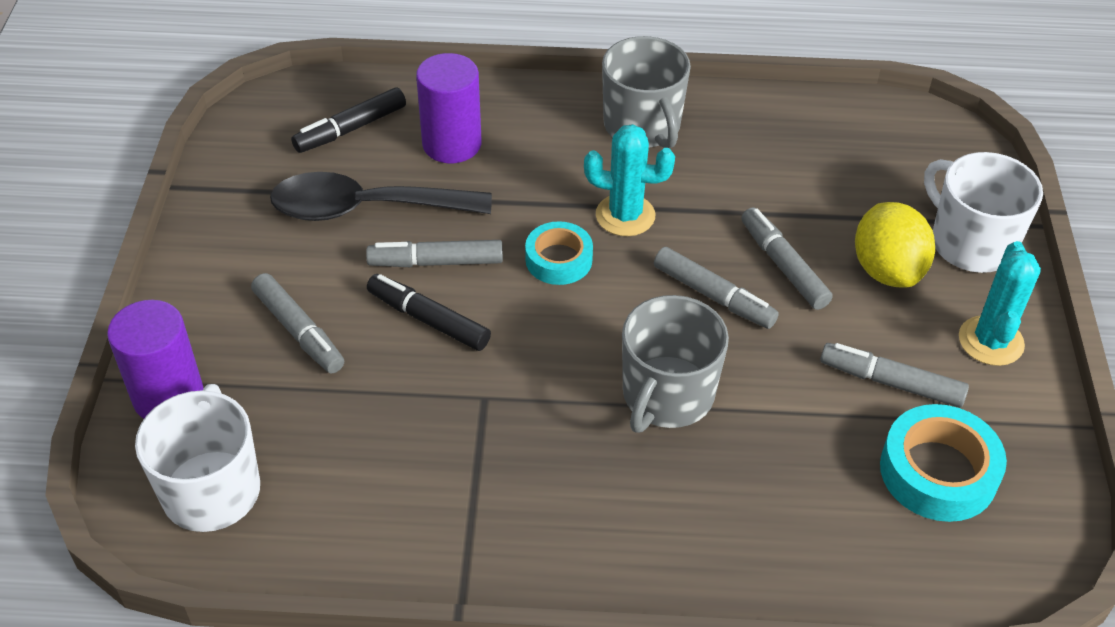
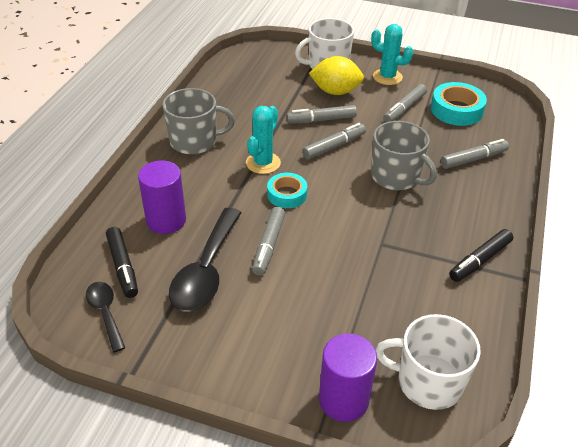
camera: 75 degrees left, 5 degrees down
(268, 137) = (105, 313): none -> black spoon
(299, 331) = (305, 320): grey marker -> grey marker (473, 159)
(428, 320) = (315, 256): black marker -> black marker (480, 260)

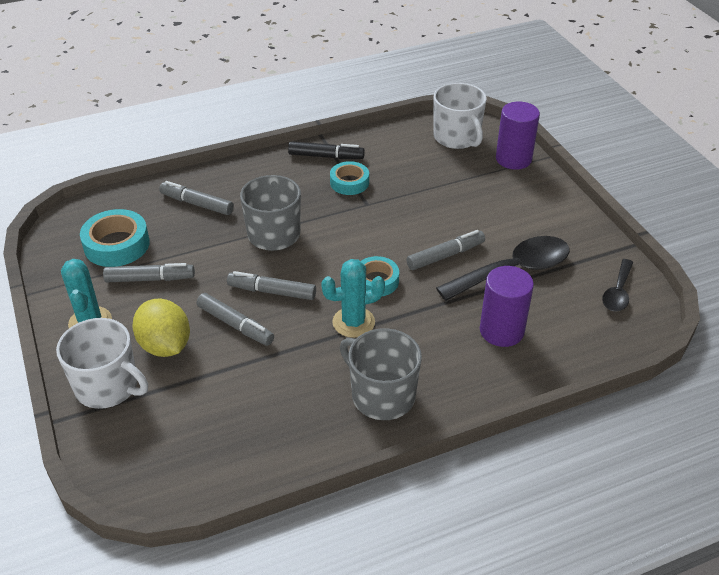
camera: 130 degrees left, 0 degrees up
(123, 266) = (575, 317): black marker -> none
(423, 251) = (349, 182): none -> turquoise tape

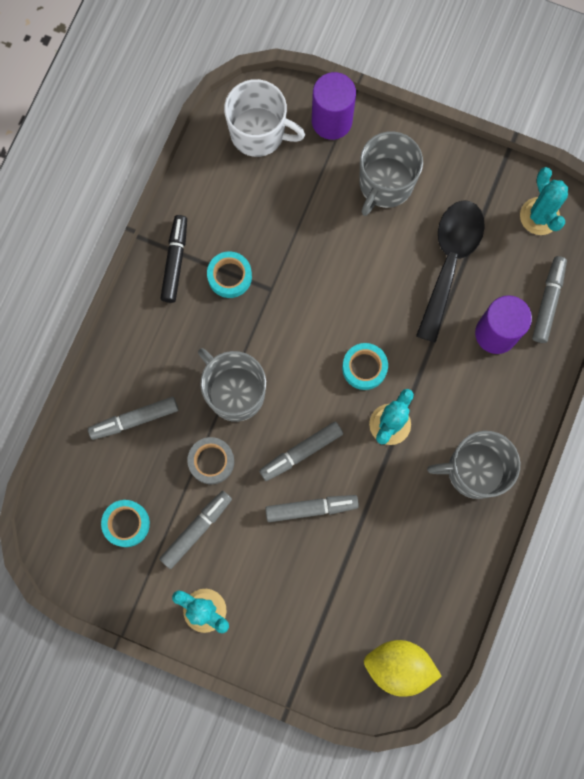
camera: 45 degrees left, 35 degrees up
(108, 386) = (288, 645): white mug -> none
(117, 245) = (126, 524): turquoise tape -> turquoise tape, size x0.66
(165, 346) = (284, 575): yellow lemon -> yellow lemon (398, 666)
(210, 254) = (211, 461): none -> grey tape
(326, 156) = (175, 261): black marker -> black marker turned 45 degrees counterclockwise
(445, 256) = (387, 292): grey marker -> grey marker (547, 302)
(514, 206) = (385, 184): none -> grey mug
(618, 292) = (539, 216): black spoon -> turquoise cactus

